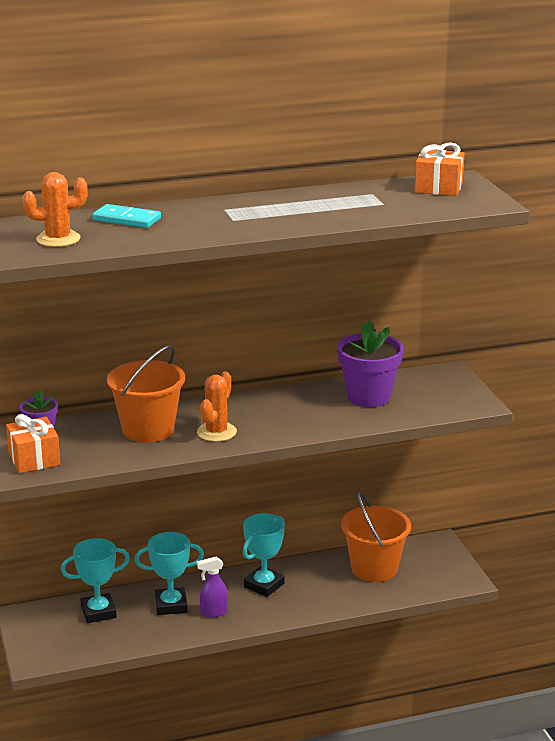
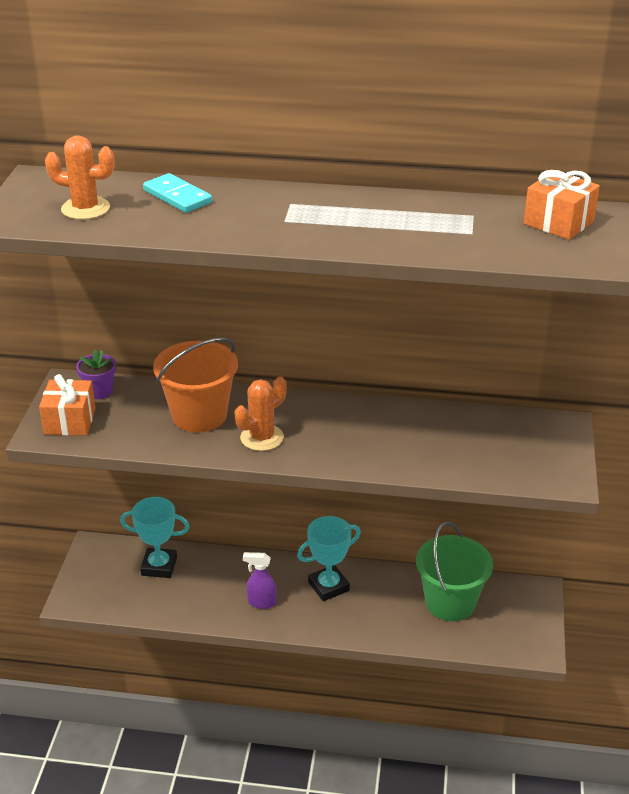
camera: 25 degrees right, 10 degrees up
(171, 605) = (228, 580): turquoise trophy -> none
(368, 397) = (451, 435): purple flower pot -> none
(374, 568) = (450, 602): orange bucket -> green bucket

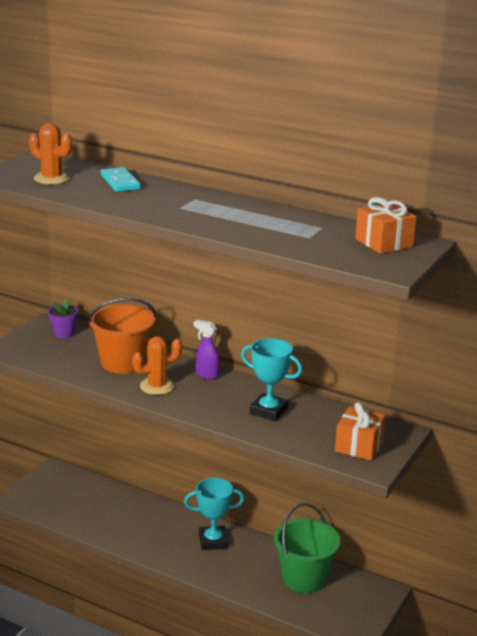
camera: 20 degrees right, 10 degrees down
(70, 421) = (30, 346): orange gift -> orange gift (359, 446)
(159, 566) = (93, 494): turquoise trophy -> turquoise trophy (268, 411)
(261, 602) = (154, 538): purple spray bottle -> purple spray bottle (206, 375)

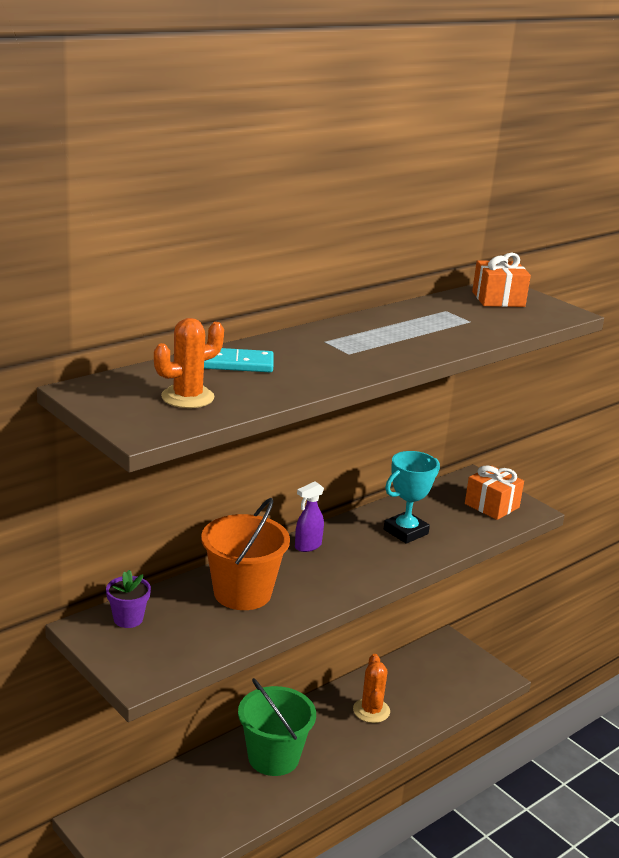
camera: 70 degrees left, 0 degrees up
(157, 386) = (315, 584): orange cactus -> orange cactus (371, 711)
(213, 541) = (320, 724): turquoise trophy -> none
(304, 578) = (410, 682): green bucket -> green bucket (273, 757)

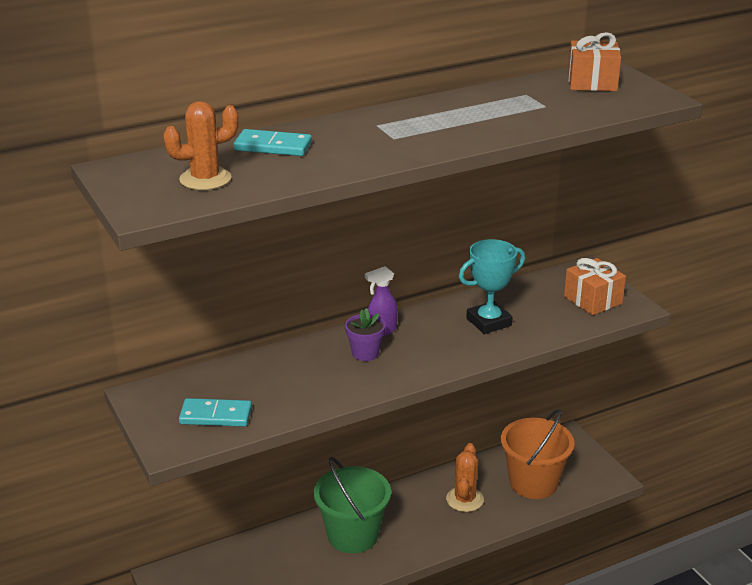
camera: 15 degrees right, 5 degrees up
(128, 619) = (180, 390): purple flower pot -> purple flower pot (365, 353)
(175, 642) = (216, 415): none -> turquoise domino
(242, 593) = (298, 373): orange bucket -> orange bucket (533, 483)

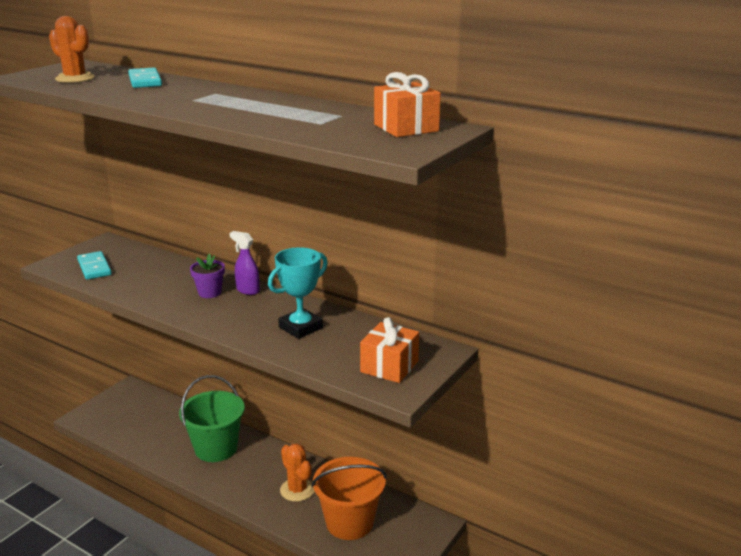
camera: 60 degrees right, 5 degrees down
(464, 499) = (297, 490): orange cactus -> orange cactus turned 75 degrees clockwise
(489, 322) = (300, 327): turquoise trophy -> turquoise trophy turned 75 degrees counterclockwise

